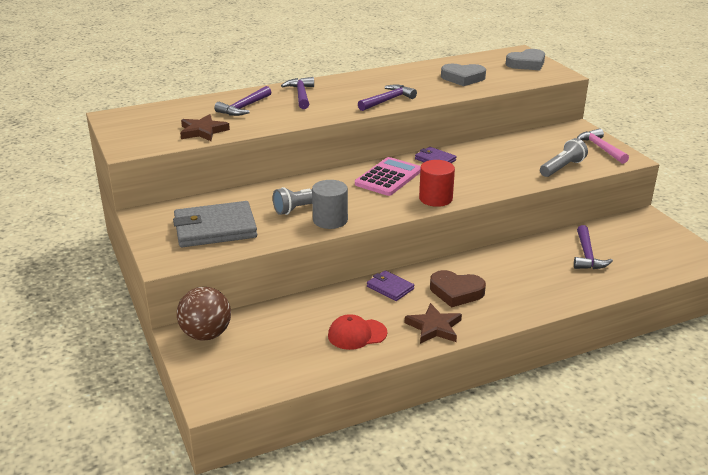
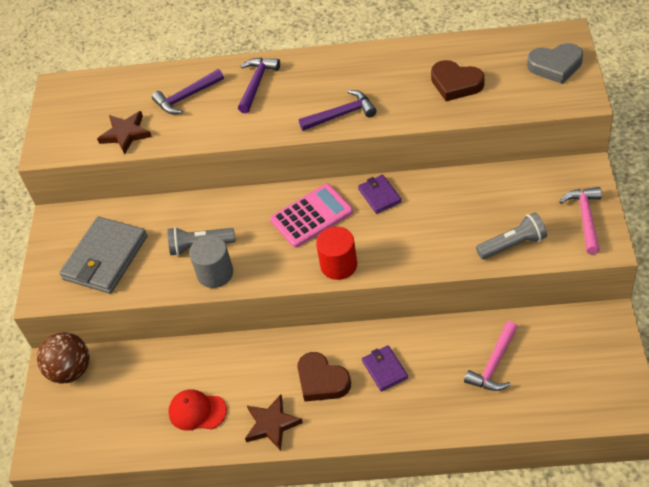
camera: 30 degrees right, 20 degrees up
(215, 228) = (105, 258): grey wallet -> grey wallet turned 75 degrees counterclockwise
(390, 288) = (262, 355): purple wallet -> purple wallet (384, 369)
(463, 78) = (456, 84): grey heart -> brown heart
(587, 255) = (494, 364): purple hammer -> pink hammer

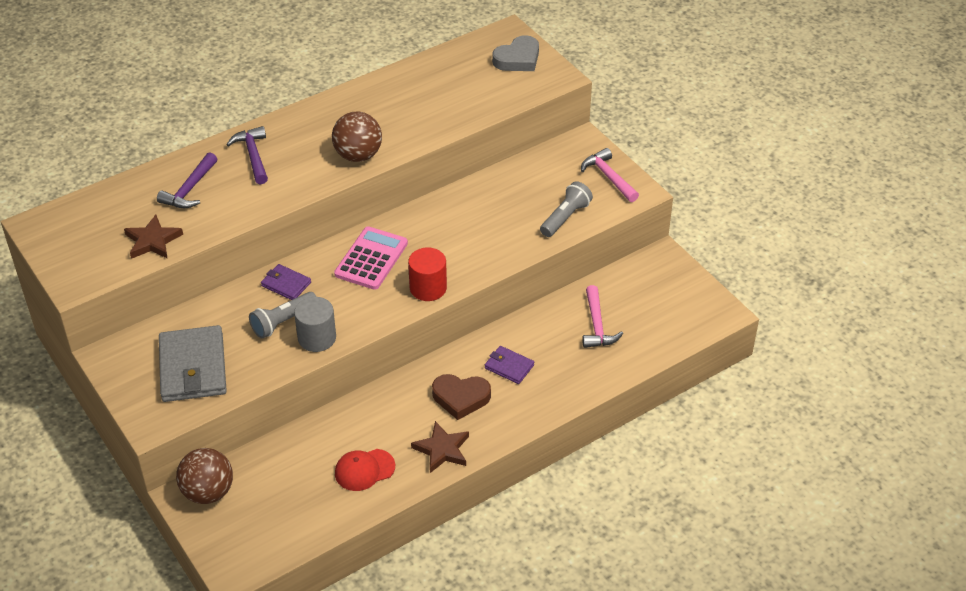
camera: 40 degrees left, 5 degrees down
(341, 114) = (358, 155): purple hammer -> brown ball
(379, 195) = (421, 220): purple wallet -> purple wallet (286, 284)
(456, 84) = (443, 98): brown heart -> none

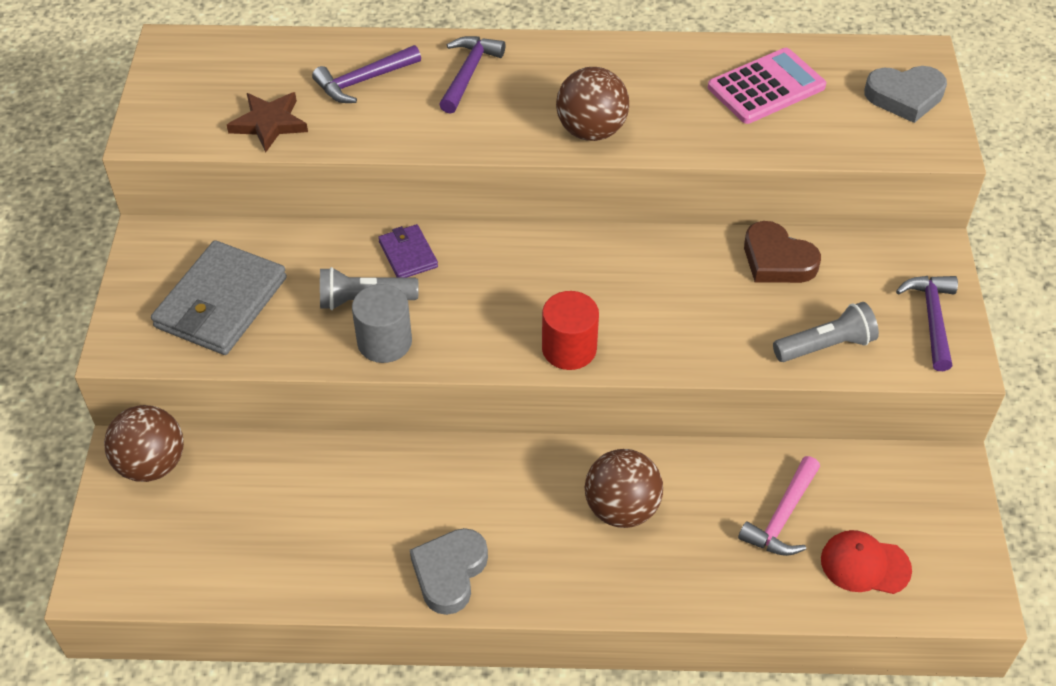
camera: 35 degrees right, 5 degrees up
(364, 470) = (338, 543): red cap -> red cap (865, 564)
(371, 259) = (532, 274): pink calculator -> pink calculator (766, 87)
(442, 449) = (449, 573): brown star -> grey heart
(461, 398) = (528, 516): brown heart -> brown heart (777, 260)
(509, 366) = (621, 509): purple wallet -> brown ball
(609, 177) = (932, 319): pink hammer -> purple hammer

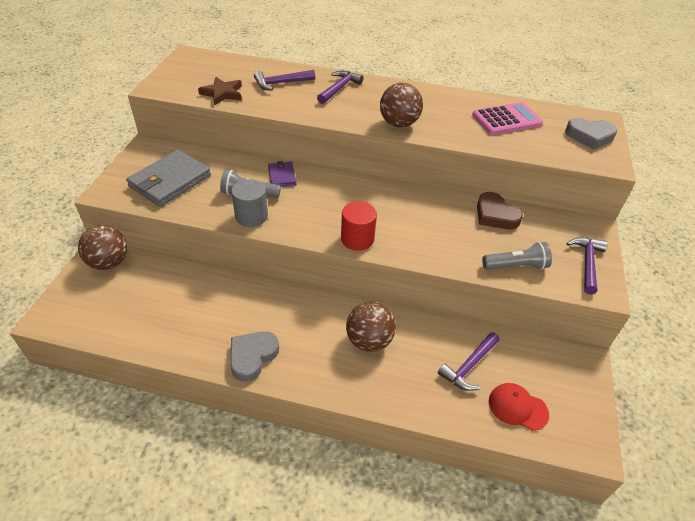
camera: 10 degrees right, 5 degrees down
(782, 516) = (469, 366): pink hammer -> purple hammer

